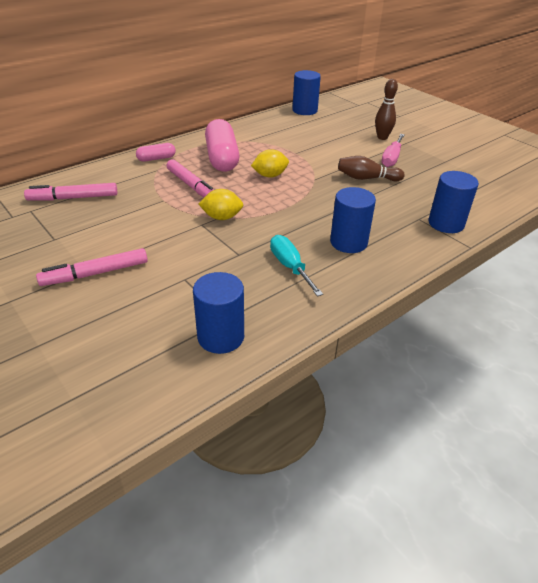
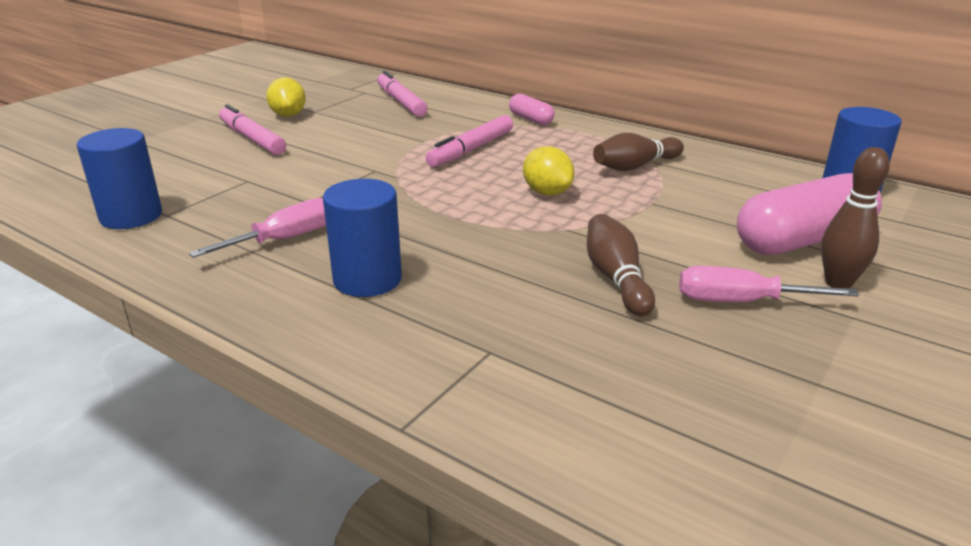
camera: 75 degrees right, 10 degrees down
(222, 158) = (573, 154): pink capsule -> pink capsule (803, 240)
(222, 217) = (398, 178): yellow lemon -> yellow lemon (288, 115)
(251, 146) = (635, 166): none -> brown bowling pin
(290, 267) = (284, 239): turquoise screwdriver -> pink screwdriver
(446, 223) = (487, 389): blue cylinder -> none

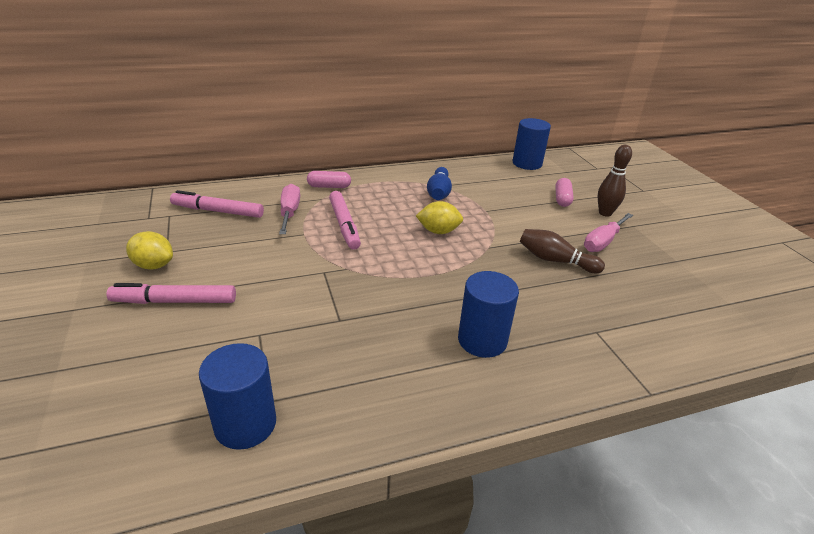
camera: 55 degrees left, 5 degrees up
(284, 239) = (388, 353): pink screwdriver -> pink screwdriver (290, 212)
(635, 166) = (438, 193): brown bowling pin -> blue bowling pin
(803, 240) = (562, 199): pink capsule -> pink capsule, size x0.50

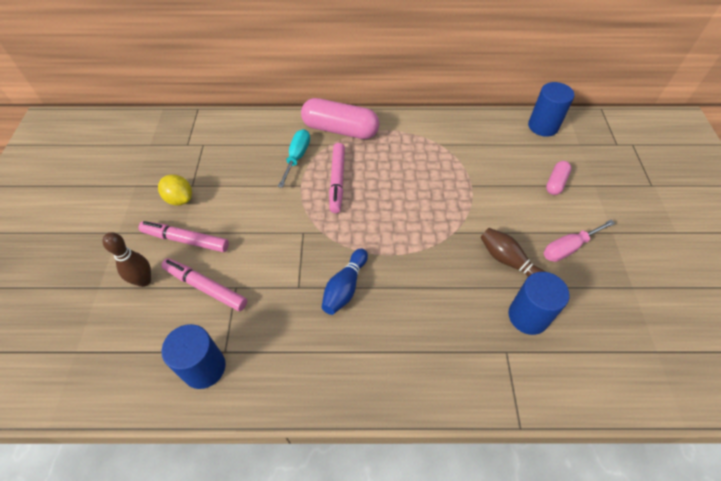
camera: 20 degrees right, 20 degrees up
(218, 211) = (240, 146): pink marker -> pink marker (205, 287)
(290, 212) = (297, 157): pink screwdriver -> turquoise screwdriver
(329, 186) = (340, 130): pink capsule -> pink capsule, size x2.00
(438, 193) = (436, 154): blue bowling pin -> blue bowling pin (345, 287)
(438, 231) = (416, 204): yellow lemon -> none
(482, 340) = (402, 336): blue cylinder -> blue cylinder (528, 316)
(605, 213) = (591, 210): brown bowling pin -> brown bowling pin (144, 281)

